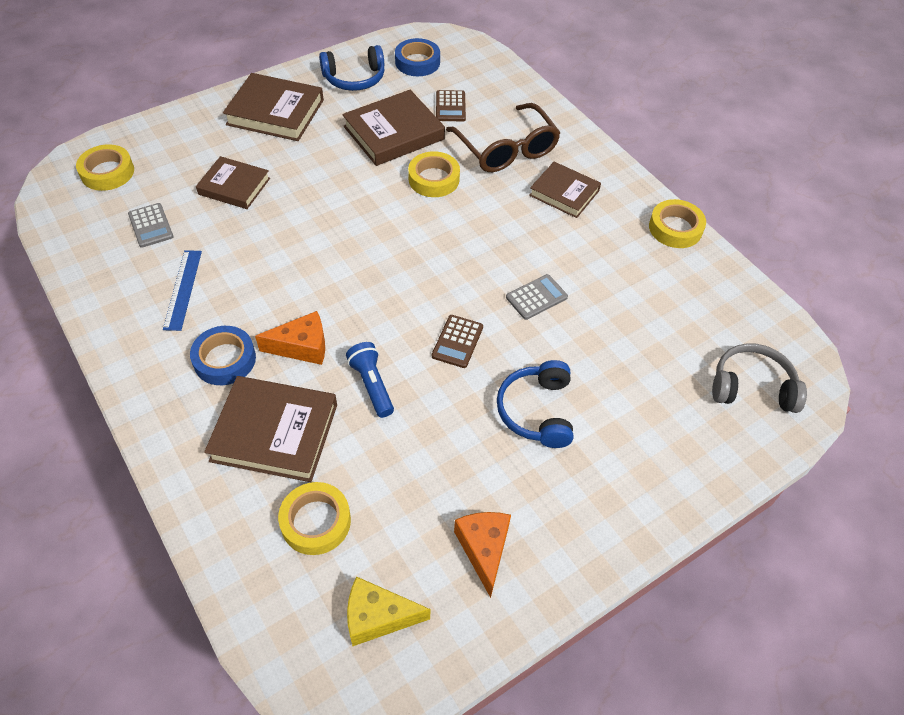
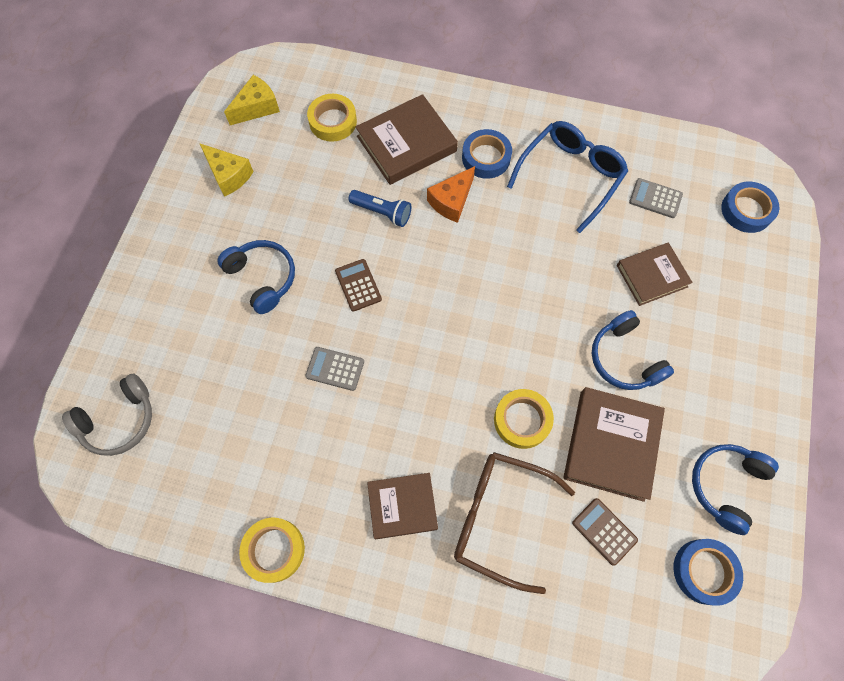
camera: 140 degrees right, 15 degrees up
(107, 172) = (746, 210): yellow tape -> blue tape
(183, 289) = (570, 176): blue ruler -> blue glasses
(275, 112) = (727, 376): brown book -> none
(323, 161) = (624, 358): none -> blue headphones
(484, 549) = (229, 175): orange cheese -> yellow cheese
(536, 297) = (335, 369): grey calculator -> grey calculator turned 90 degrees clockwise

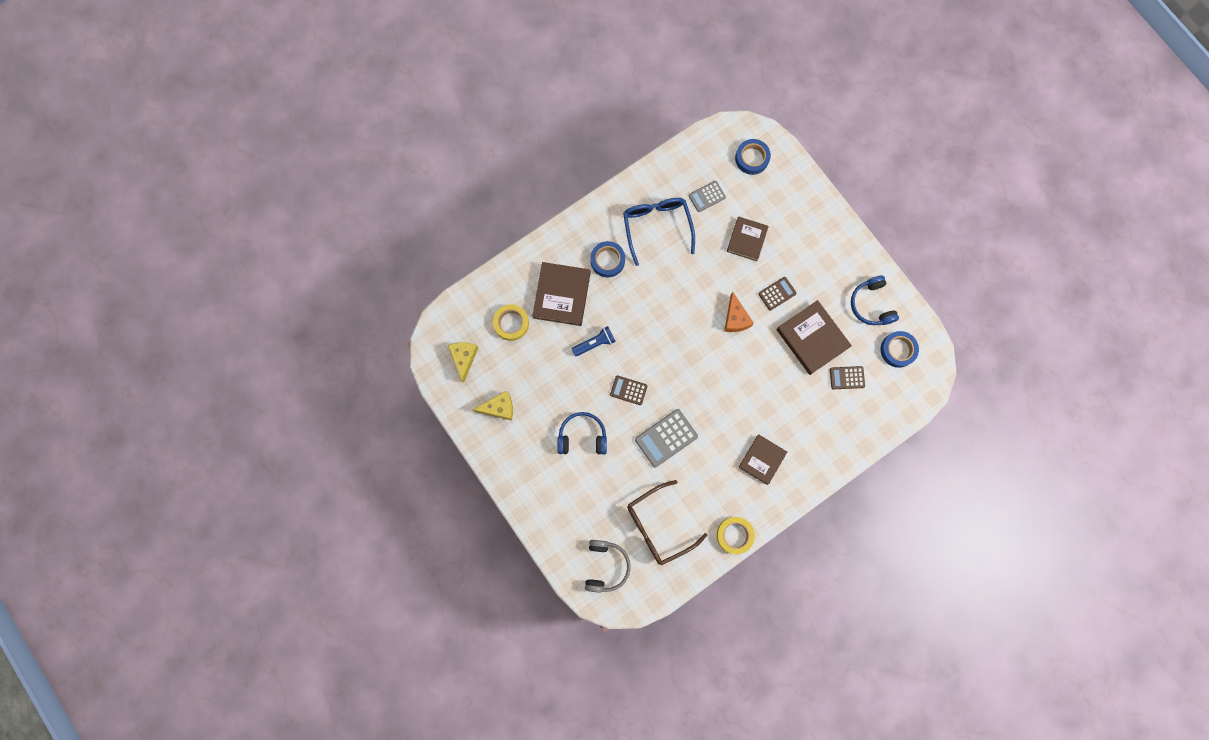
camera: 50 degrees left, 10 degrees up
(335, 369) = (666, 438): grey calculator -> grey calculator, size x1.62
(451, 201) = (619, 301): orange cheese -> orange cheese (735, 318)
(499, 518) = (803, 419): brown glasses -> brown glasses (658, 526)
(522, 420) = (767, 369): yellow tape -> none
(624, 358) = (777, 293): blue headphones -> brown calculator

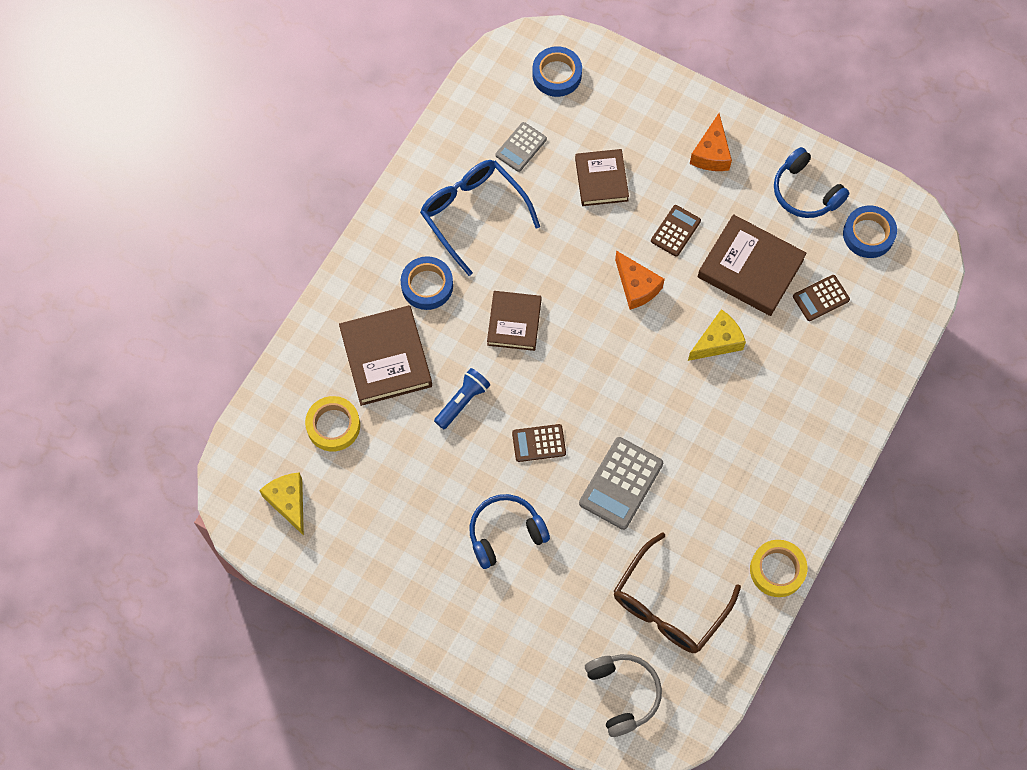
camera: 25 degrees left, 10 degrees down
(499, 408) = (370, 547): yellow cheese -> yellow cheese (717, 342)
(762, 459) = (763, 453): brown book -> brown book (514, 322)
(824, 253) = (711, 153): none -> orange cheese

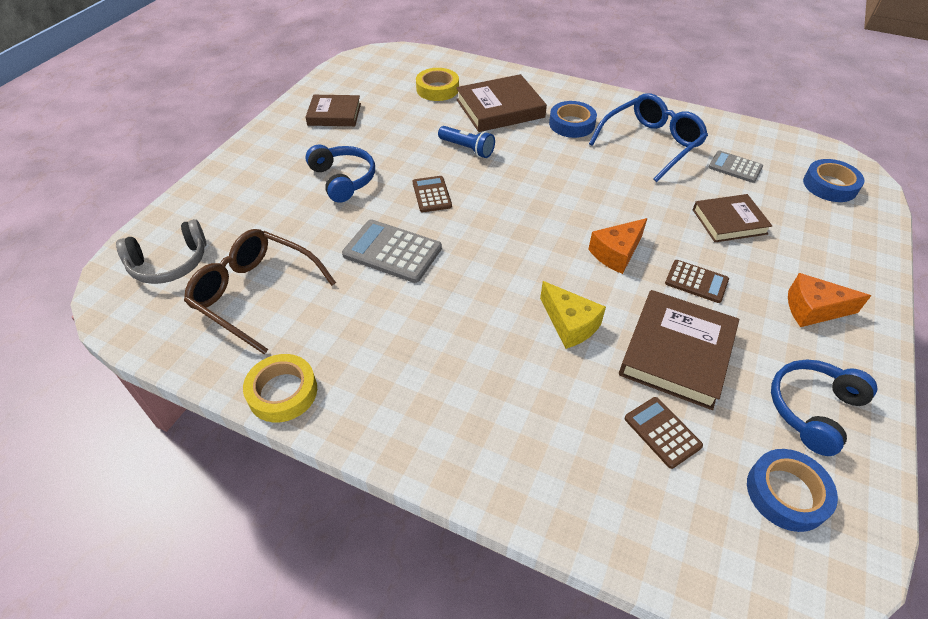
camera: 85 degrees right, 20 degrees down
(288, 502) = (374, 75): yellow cheese -> none
(514, 322) = (551, 173): brown book -> brown book (334, 114)

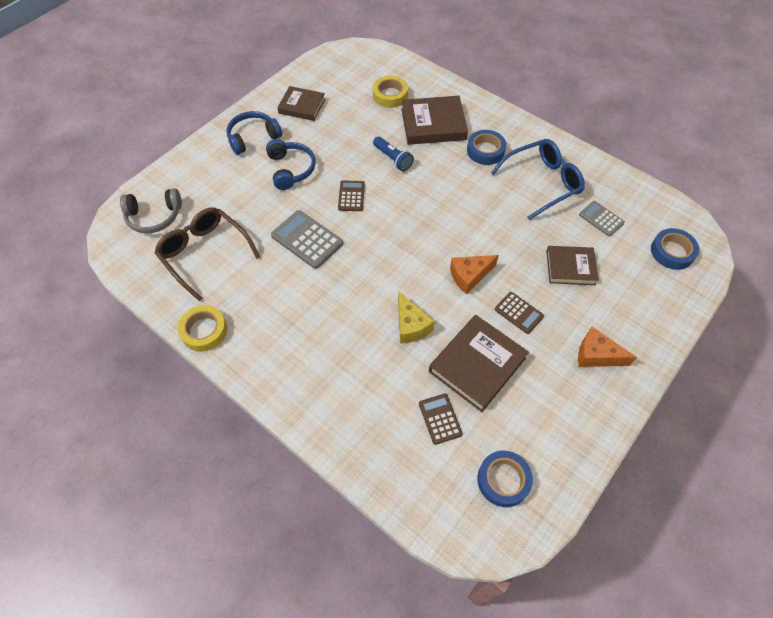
camera: 15 degrees right, 10 degrees up
(813, 409) = (553, 429): blue headphones -> blue headphones (253, 137)

